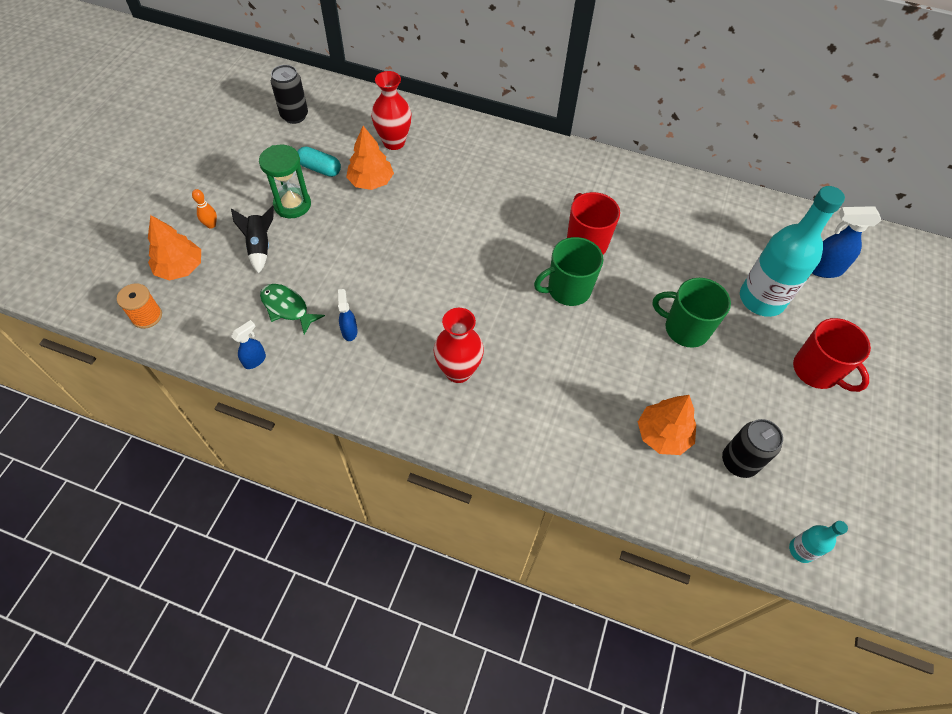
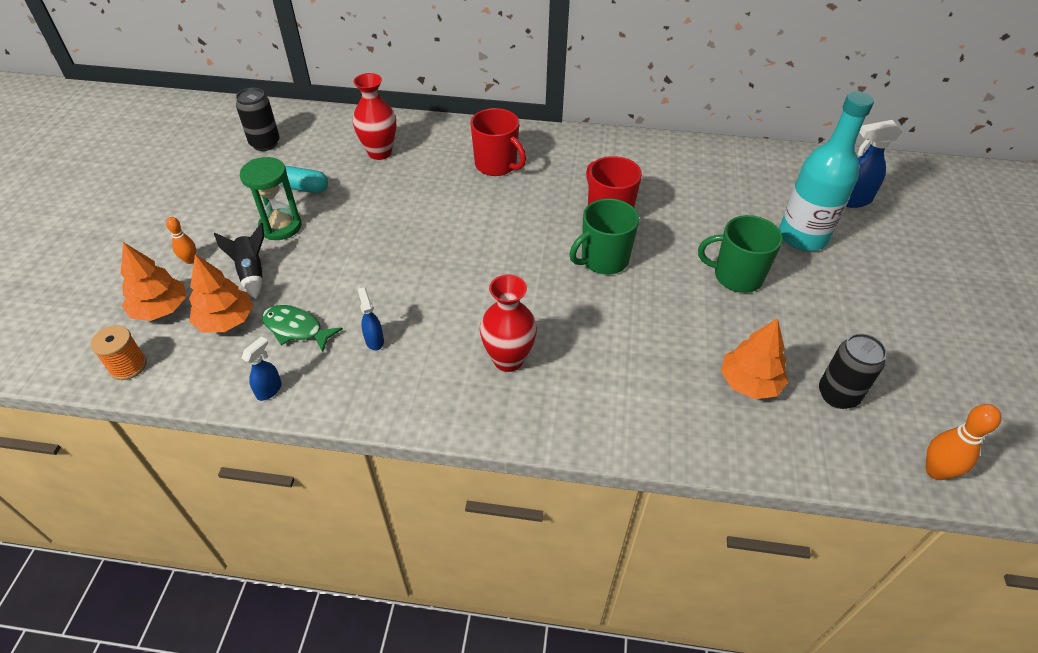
camera: 10 degrees left, 10 degrees down
(371, 182) = (363, 192): orange tree -> orange tree (226, 321)
(801, 550) = (936, 471): turquoise bottle -> orange bowling pin
(816, 371) = (881, 293): red mug -> red mug (496, 165)

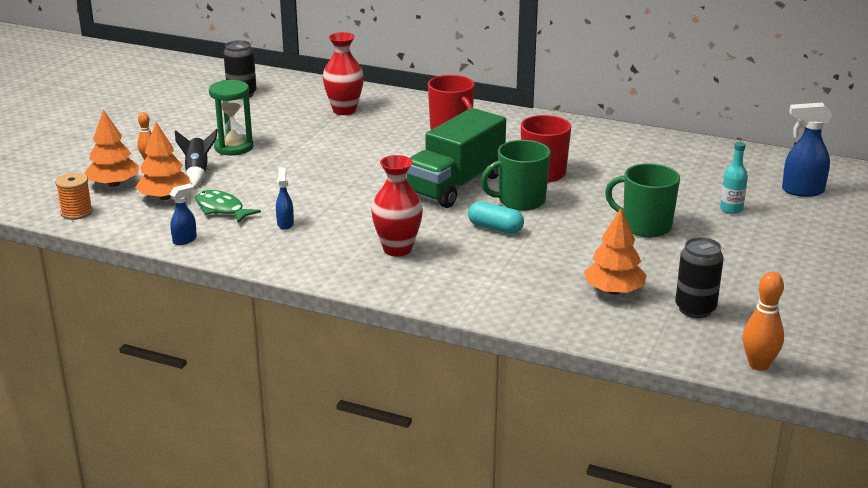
camera: 15 degrees right, 20 degrees down
(304, 188) = (265, 126): turquoise capsule -> turquoise capsule (495, 228)
(531, 247) = (455, 185): none -> green truck
(802, 236) = (731, 209): turquoise bottle -> turquoise bottle, size x0.45

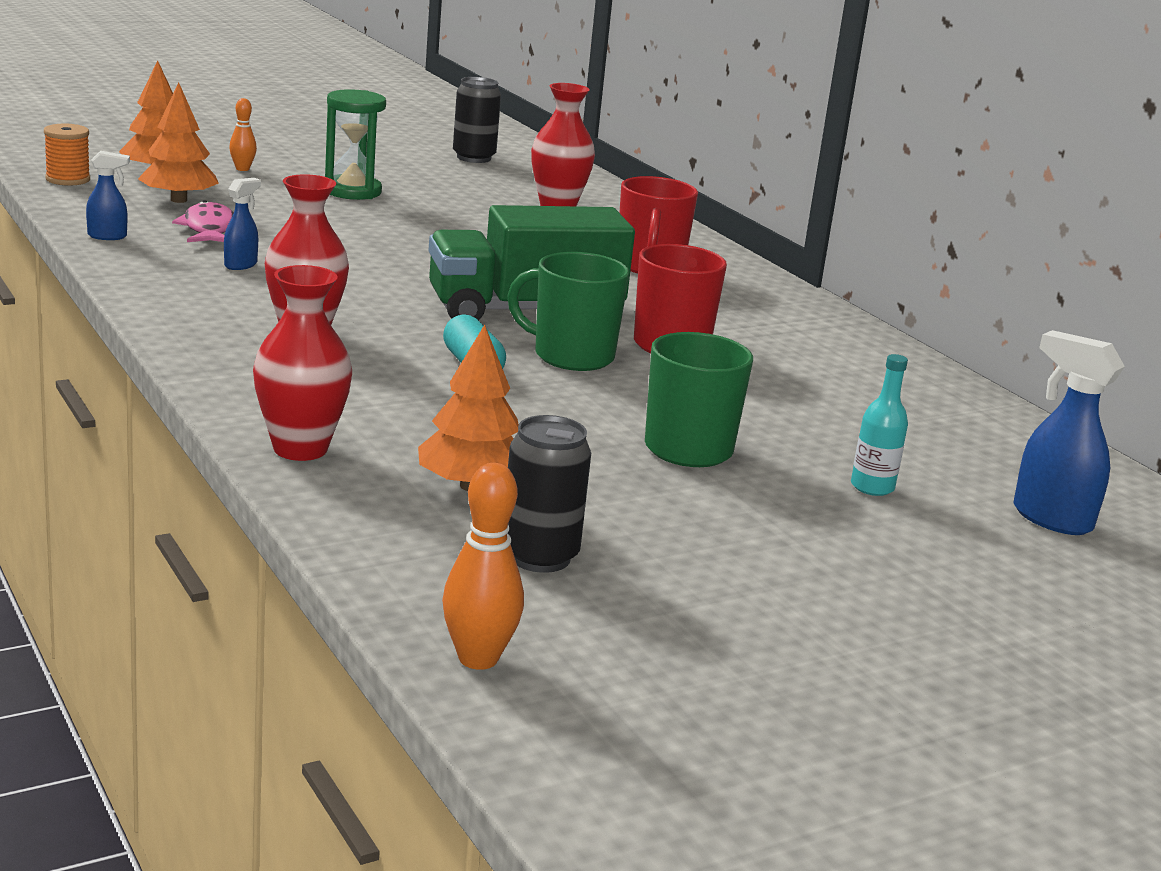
camera: 35 degrees right, 5 degrees down
(197, 172) = (263, 195): black rocket -> none
(222, 209) = (209, 229): green fish -> pink fish
(522, 311) = (300, 449): none -> red vase

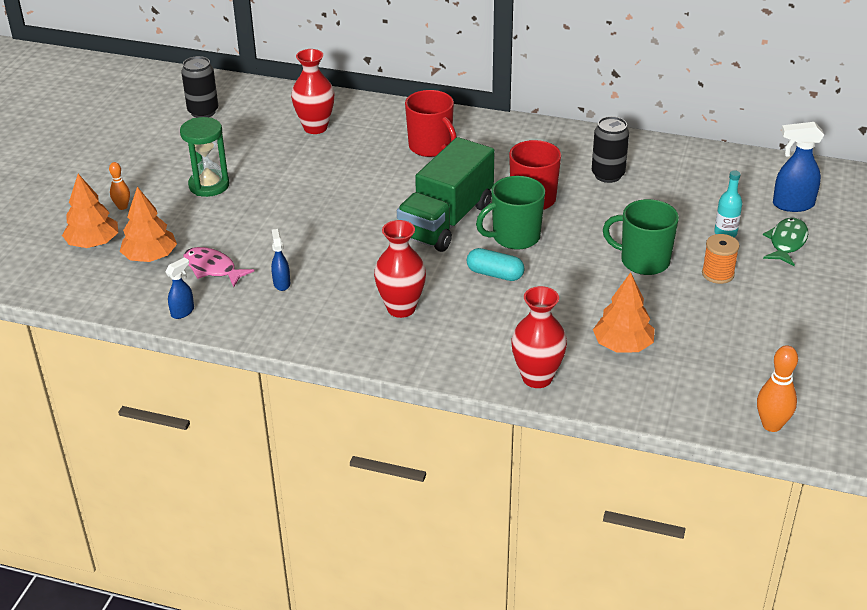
camera: 40 degrees left, 15 degrees up
(68, 179) = (62, 284): orange spool -> orange spool (718, 274)
(539, 557) = (704, 362): black can -> black can (608, 175)
(951, 540) = (786, 242): none -> green fish

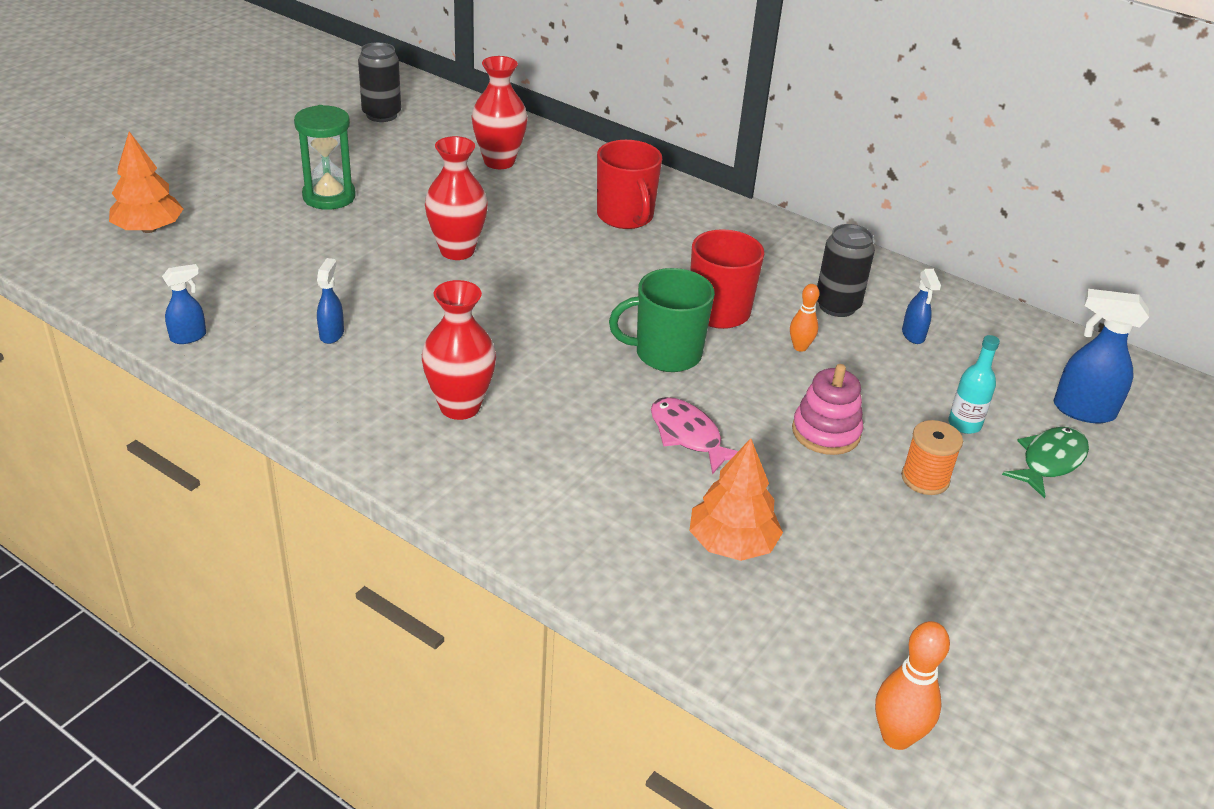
camera: 15 degrees right, 0 degrees up
(122, 207) = (213, 196): orange bowling pin -> orange bowling pin (800, 347)
(150, 257) = (200, 261): orange tree -> none
(212, 268) = (262, 294): pink fish -> pink fish (688, 436)
(446, 221) = (589, 310): green truck -> none
(495, 274) = (611, 395): turquoise capsule -> none
(537, 378) = (583, 555): red vase -> red vase (457, 250)
(643, 261) = (826, 432): green mug -> pink stacking toy
(666, 182) = (913, 335): none -> blue spray bottle

